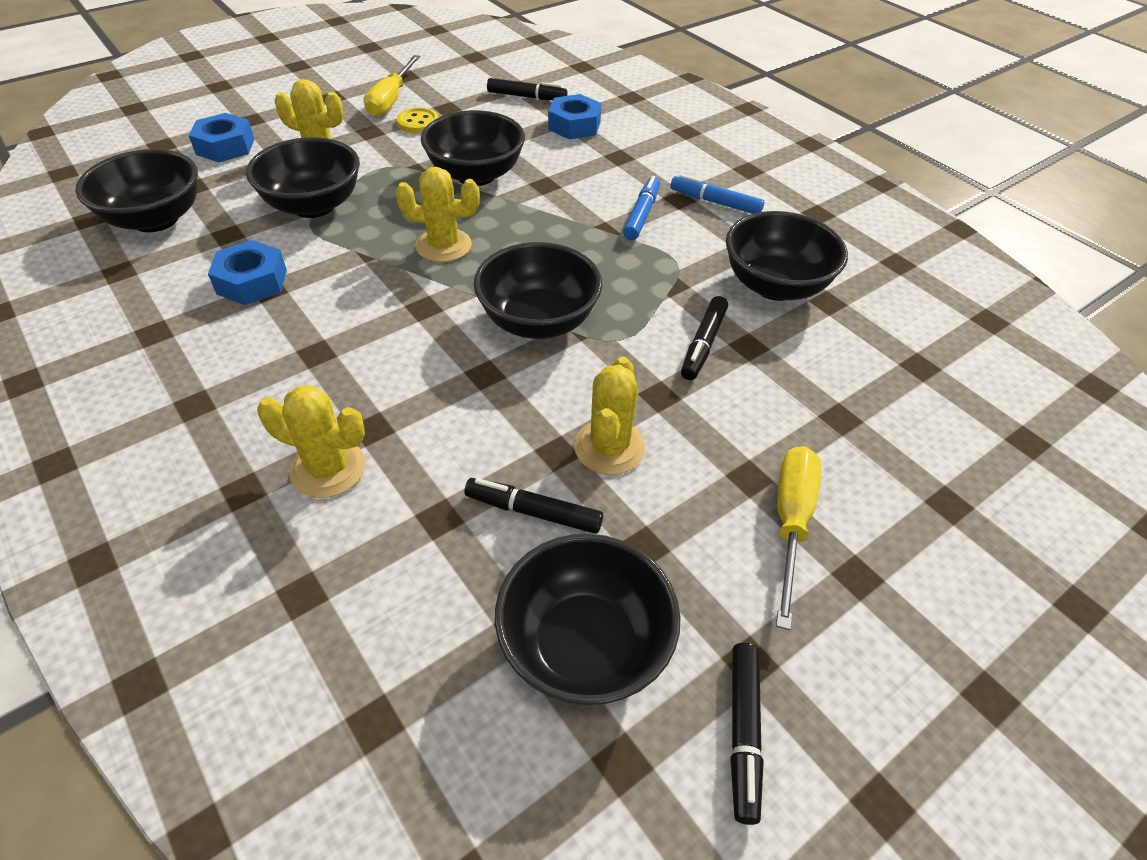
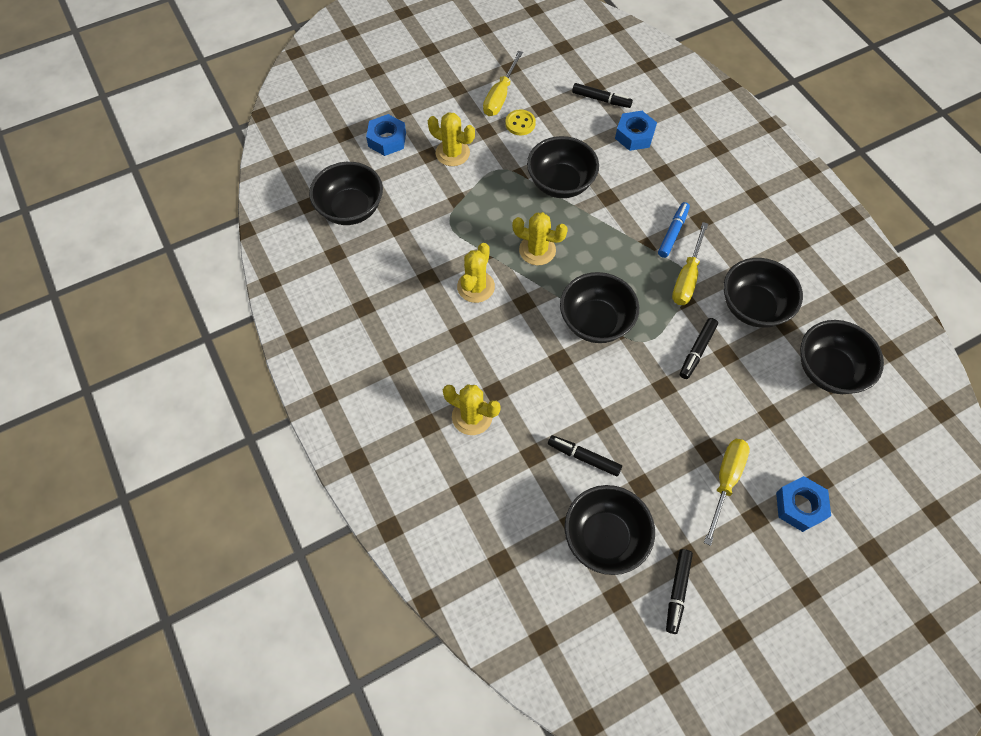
camera: 10 degrees right, 15 degrees up
(252, 282) = (417, 271): blue nut -> blue nut (800, 506)
(313, 205) = (451, 205): black bowl -> black bowl (828, 370)
(609, 447) = (630, 420): yellow cactus -> yellow cactus (476, 287)
(671, 260) = (687, 277): none -> yellow screwdriver
(715, 202) = (726, 225): blue marker -> none

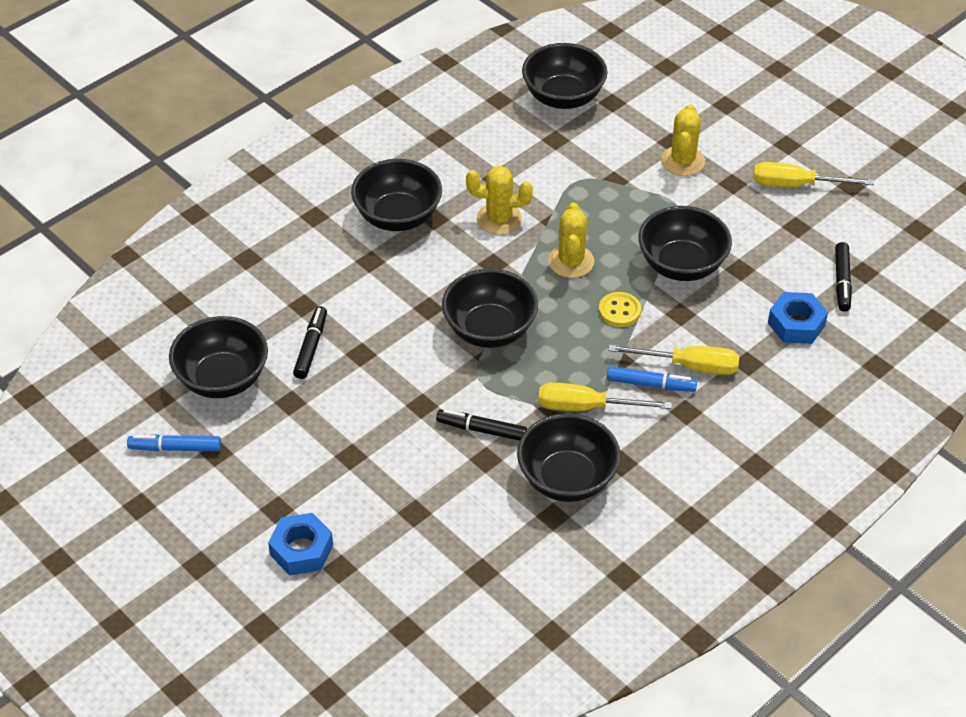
camera: 75 degrees right, 15 degrees down
(387, 140) = (676, 103): blue nut -> none
(472, 416) = (334, 248): yellow cactus -> none
(520, 123) = (760, 211): yellow button -> yellow button (619, 311)
(677, 591) = (175, 448): black marker -> blue marker
(725, 481) = (315, 476): yellow screwdriver -> yellow screwdriver (689, 366)
(828, 370) = (498, 566): black bowl -> black bowl (398, 216)

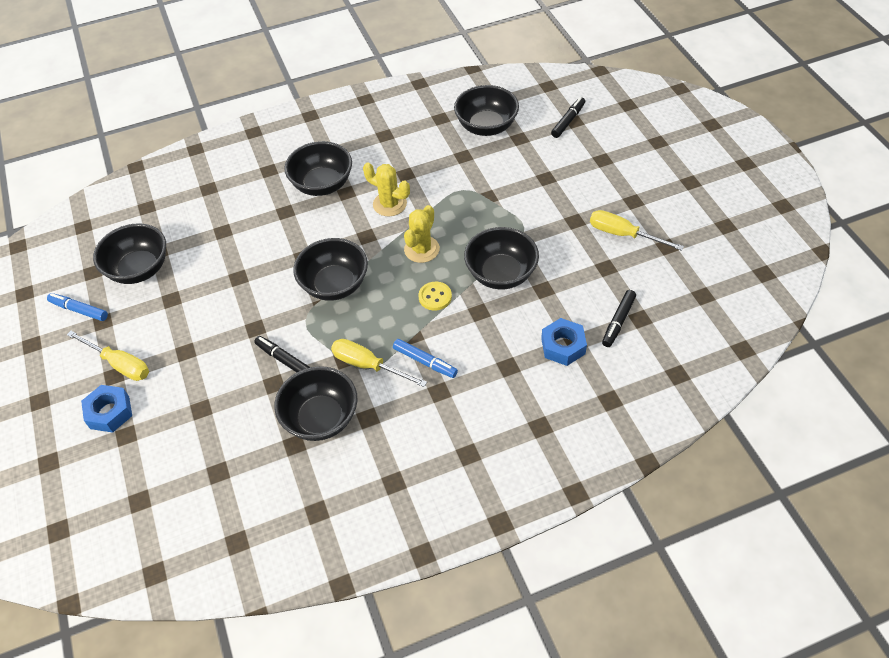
camera: 25 degrees right, 5 degrees up
(311, 347) = (208, 263): black marker -> black marker (568, 121)
(682, 161) = (546, 194): yellow cactus -> none
(689, 366) = (462, 356): yellow screwdriver -> yellow screwdriver (119, 364)

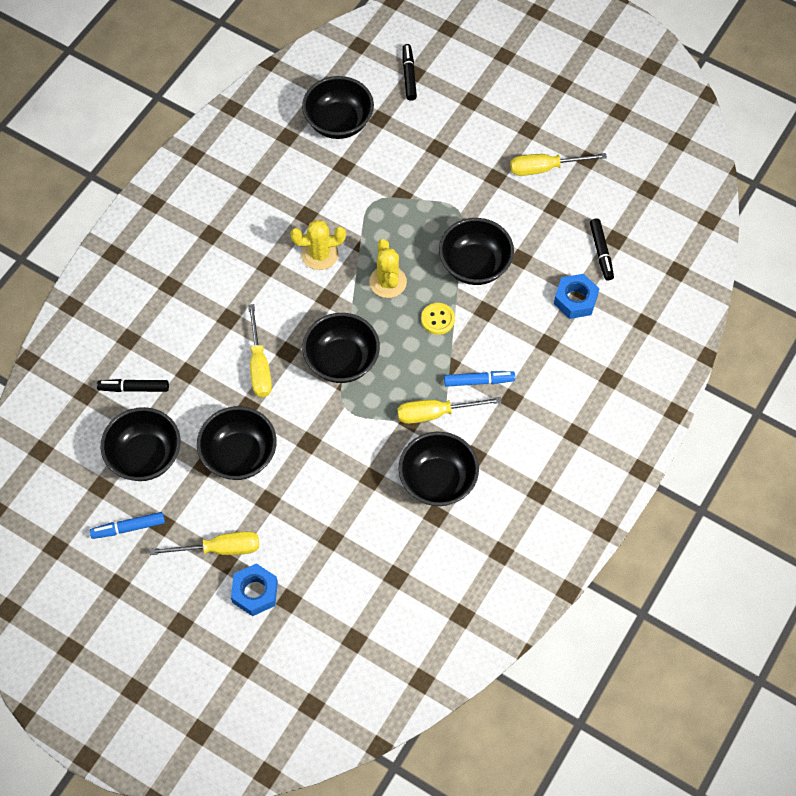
camera: 40 degrees left, 10 degrees up
(274, 254) = (259, 365): none -> yellow screwdriver
(284, 360) = (361, 453): black marker -> black marker (134, 388)
(322, 185) = (238, 271): black bowl -> black bowl (239, 455)

